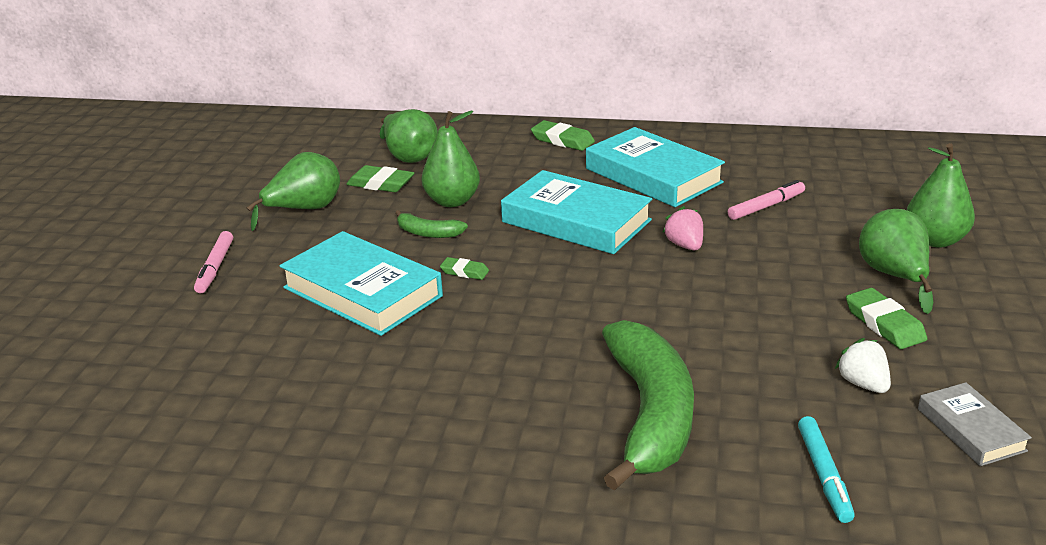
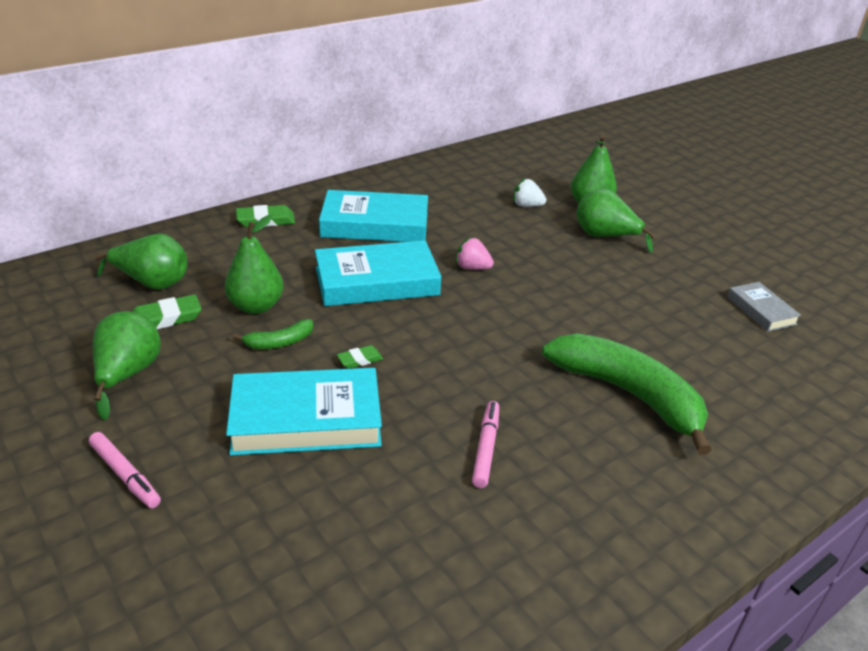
camera: 50 degrees left, 5 degrees up
(766, 206) = (476, 219): pink marker -> pink marker (486, 448)
(824, 475) = (751, 376): turquoise marker -> none
(863, 384) = (687, 311): white strawberry -> white strawberry (527, 205)
(884, 324) = (643, 269): green eraser -> none
(971, 429) = (761, 310): grey book -> grey book turned 45 degrees clockwise

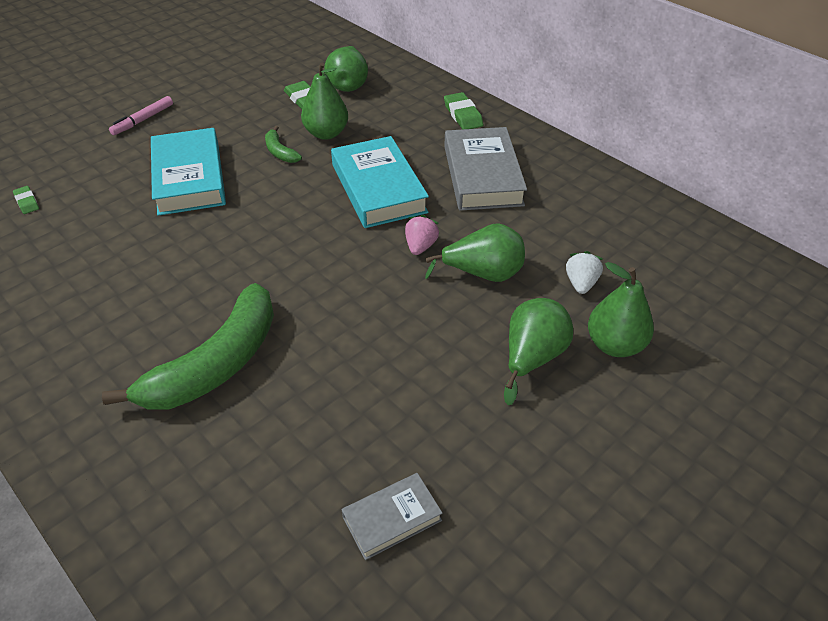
camera: 85 degrees right, 10 degrees up
(128, 374) = (238, 99): green pear -> green pear (483, 274)
(360, 360) = (260, 193): green eraser -> green eraser (27, 202)
(375, 224) = (482, 175): turquoise book -> grey book
(486, 448) = (150, 269): pink marker -> none

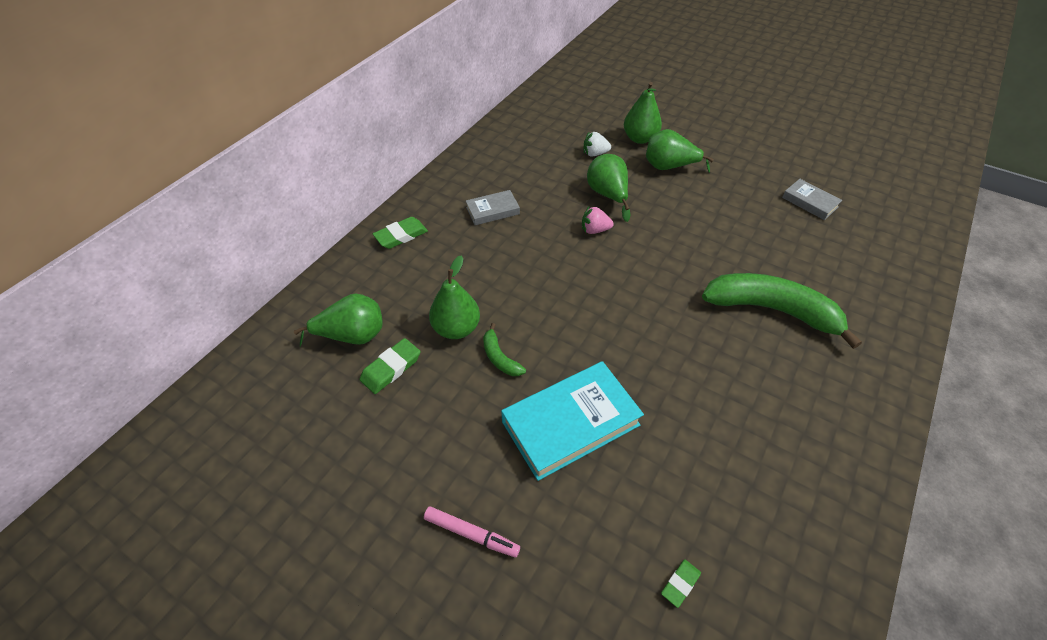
camera: 105 degrees left, 5 degrees up
(280, 152) = (500, 357): green banana -> green banana turned 105 degrees clockwise
(378, 188) = (533, 269): turquoise book -> none
(482, 175) = (492, 211): grey book -> grey book, size x0.53

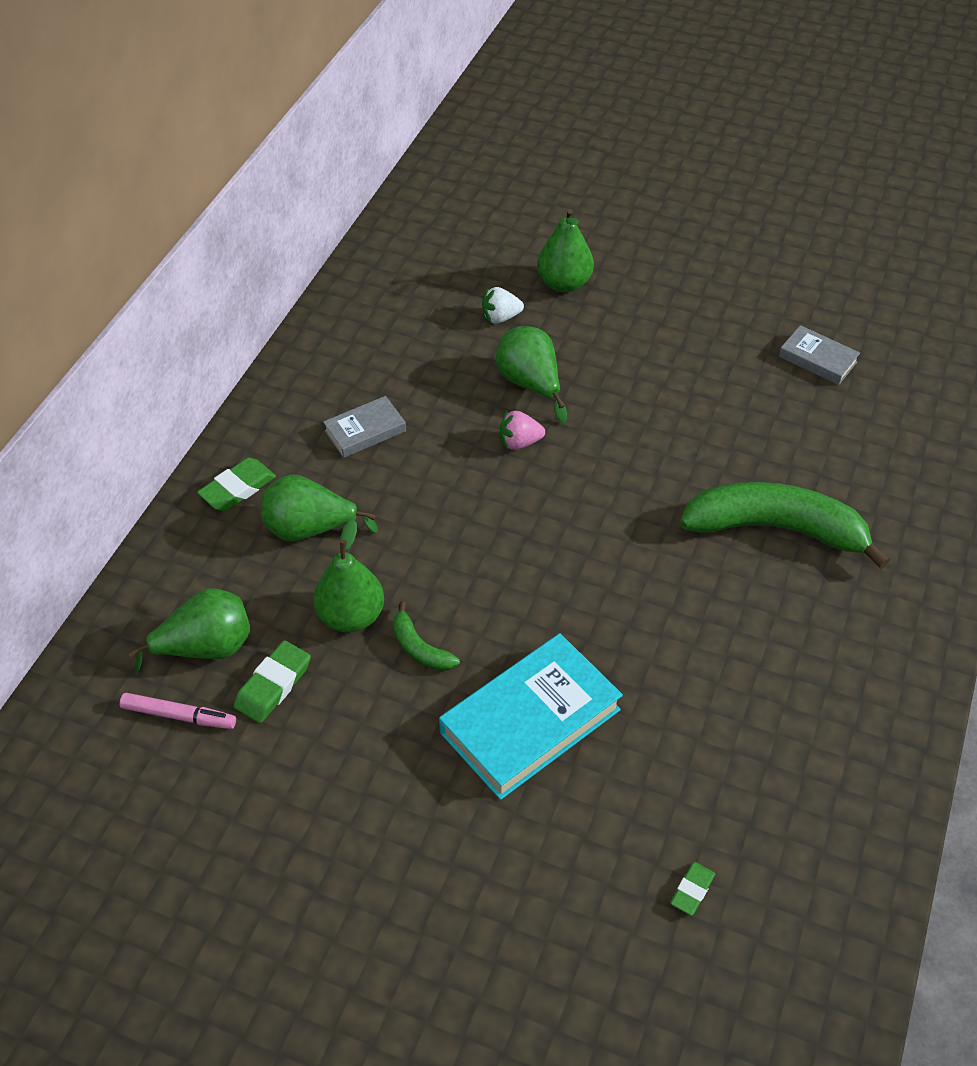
camera: 10 degrees left, 0 degrees up
(471, 534) = (429, 877): pink marker -> pink marker (179, 715)
(669, 167) = (613, 327): green pear -> green pear (310, 529)

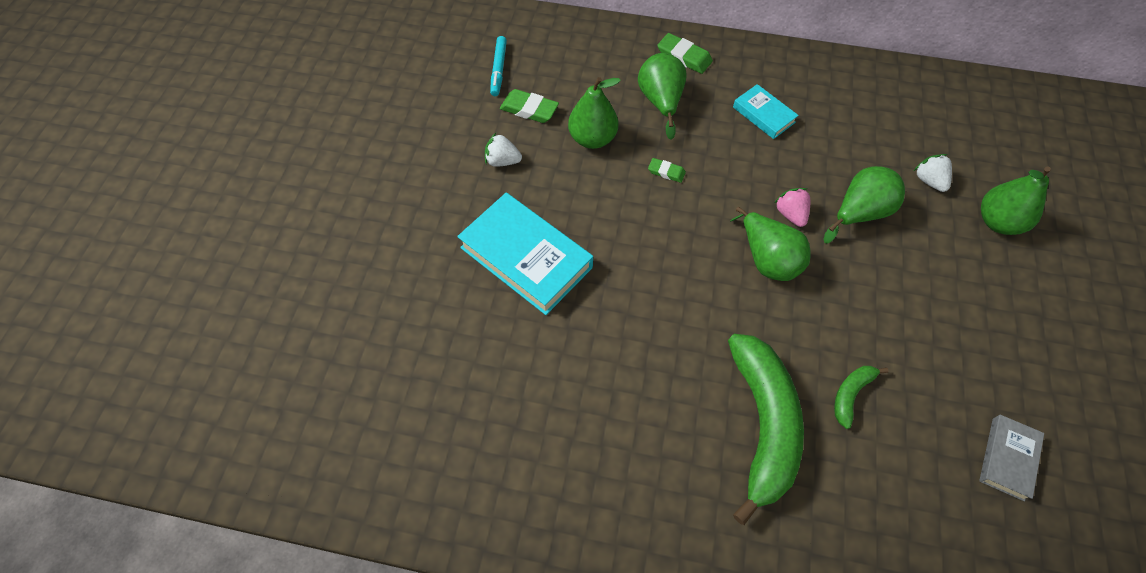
camera: 80 degrees right, 10 degrees up
(179, 715) = (498, 70): pink marker -> turquoise marker
(206, 647) = (550, 71): green pear -> green pear (767, 259)
(360, 731) = (502, 161): none -> white strawberry
(365, 431) = (763, 115): grey book -> turquoise book
(420, 648) = (575, 182): green banana -> green banana (851, 394)
(692, 890) = (401, 378): green eraser -> green eraser (666, 172)

